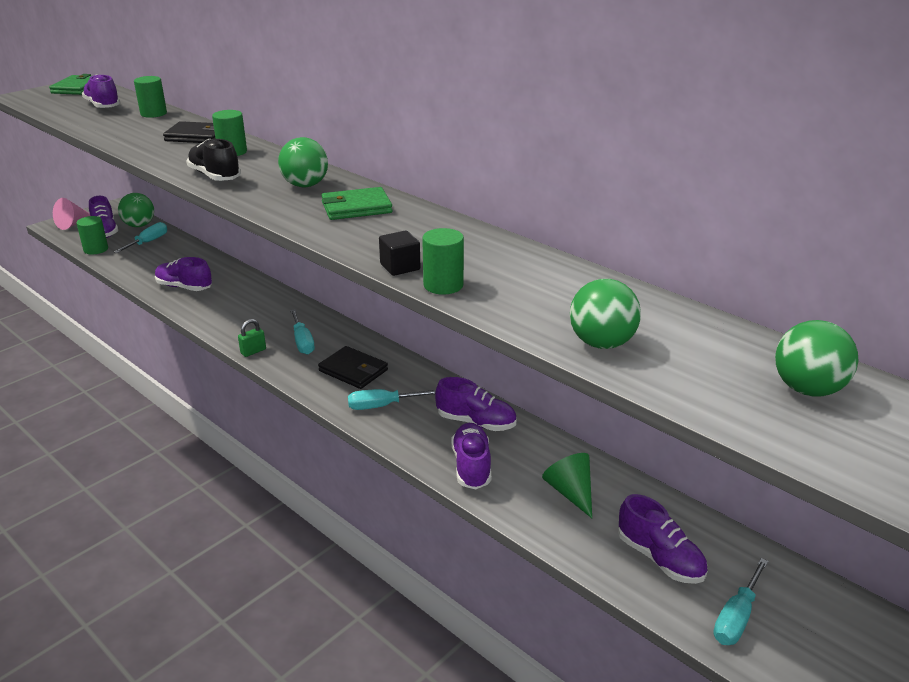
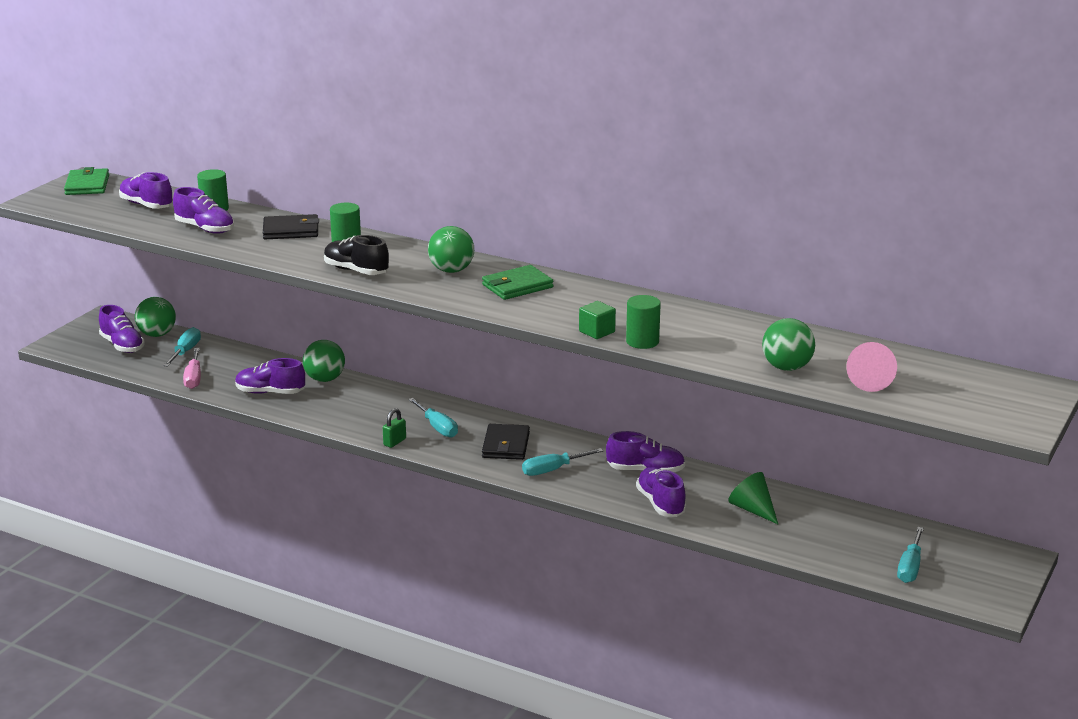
camera: 15 degrees left, 5 degrees down
(73, 224) = (75, 342): pink cone -> pink cone (870, 381)
(96, 249) = (131, 366): green cylinder -> none
(134, 266) = (194, 378): none -> pink screwdriver
(353, 370) = (505, 445): black wallet -> black wallet turned 75 degrees clockwise
(400, 267) = (597, 332): black cube -> green cube
(660, 558) = (841, 541): purple shoe -> purple shoe (205, 228)
(807, 389) = (937, 378): green ball -> green ball (325, 379)

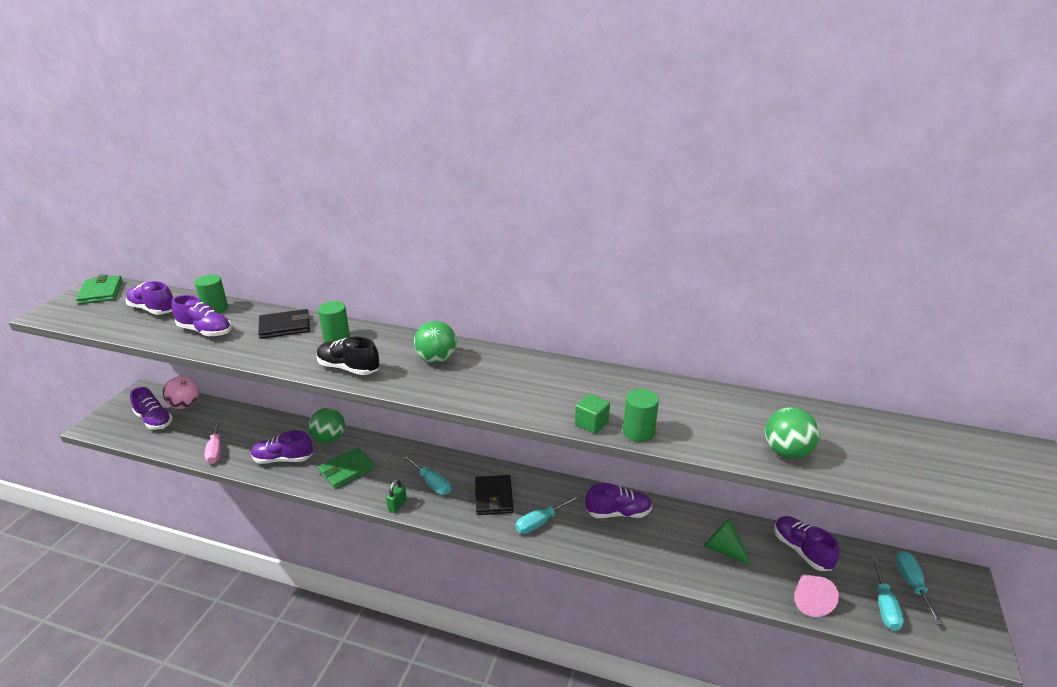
camera: 10 degrees left, 5 degrees up
(157, 334) = (185, 405): green ball -> pink ball
(185, 352) = (209, 421): turquoise screwdriver -> turquoise screwdriver (912, 584)
(517, 286) = (500, 372): green wallet -> green wallet (347, 470)
(660, 503) = (643, 552): purple shoe -> purple shoe (801, 550)
(870, 381) = (872, 462): pink cone -> pink cone (809, 600)

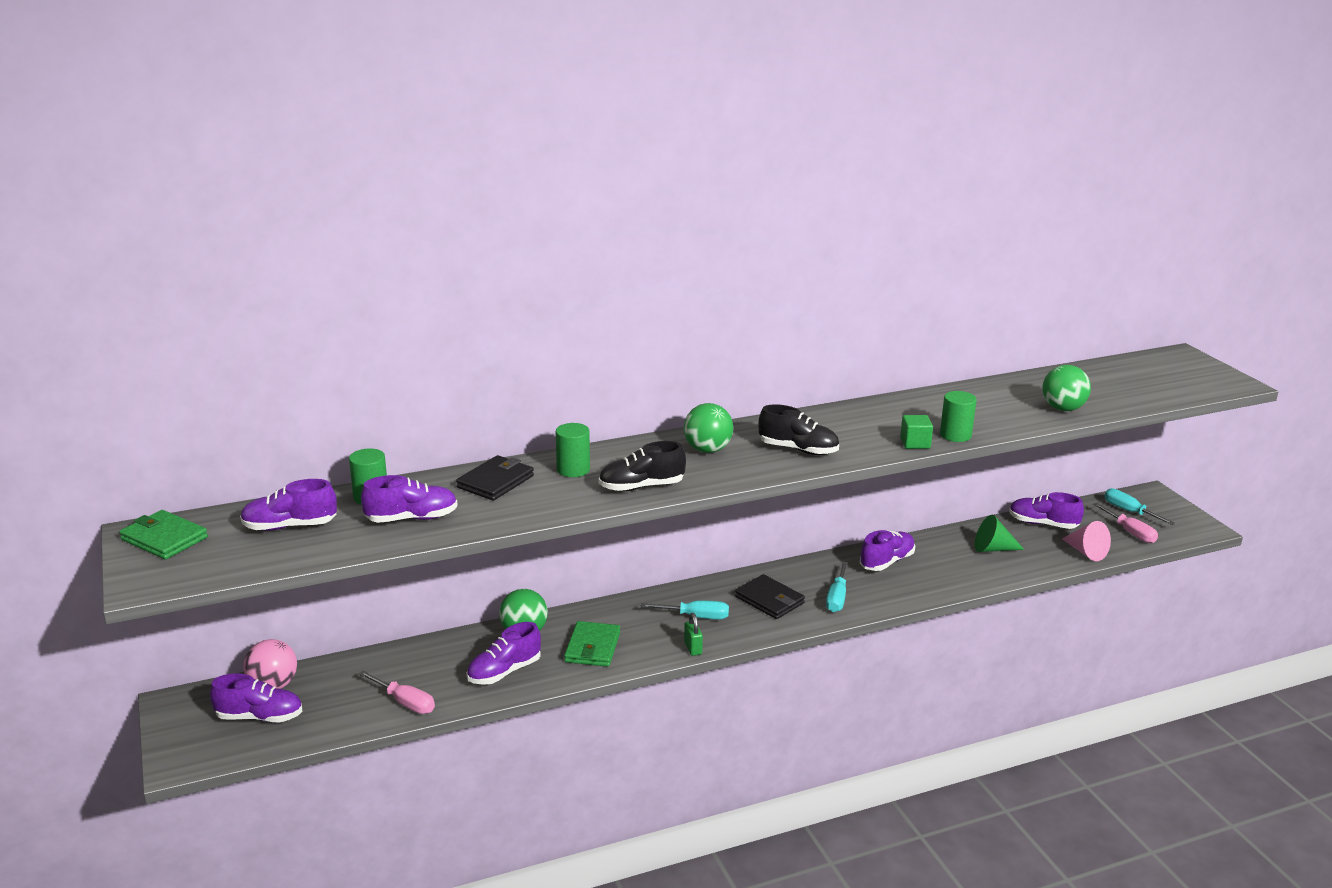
camera: 40 degrees left, 5 degrees down
(495, 387) = (798, 450): none -> black shoe
(884, 606) = (1130, 532): turquoise screwdriver -> pink screwdriver

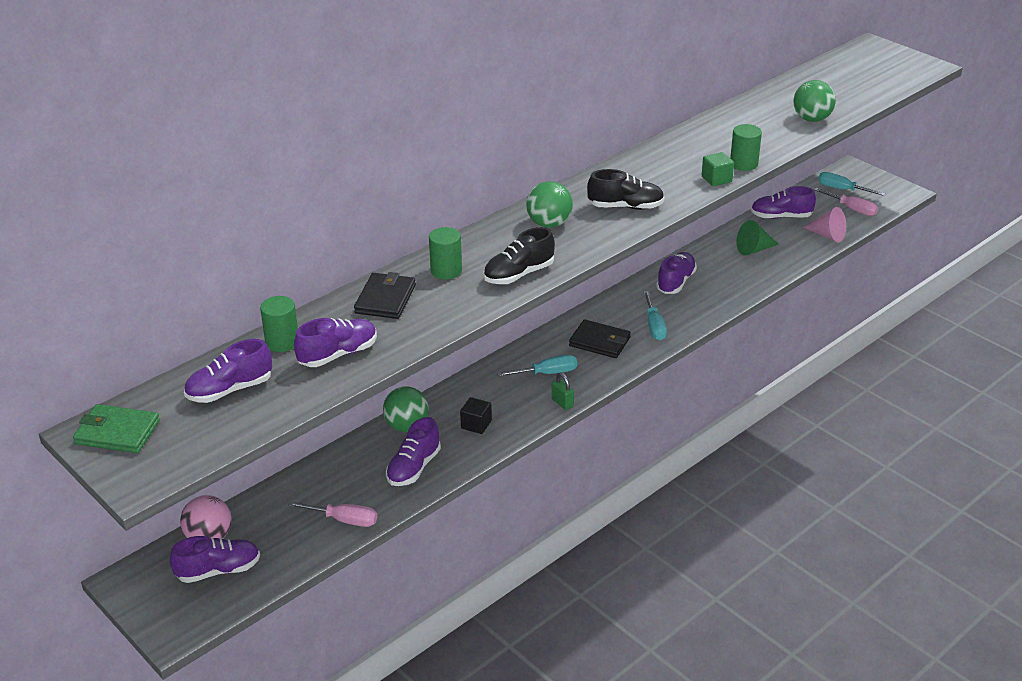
camera: 20 degrees left, 10 degrees up
(592, 647) = (476, 424): green wallet -> black cube

